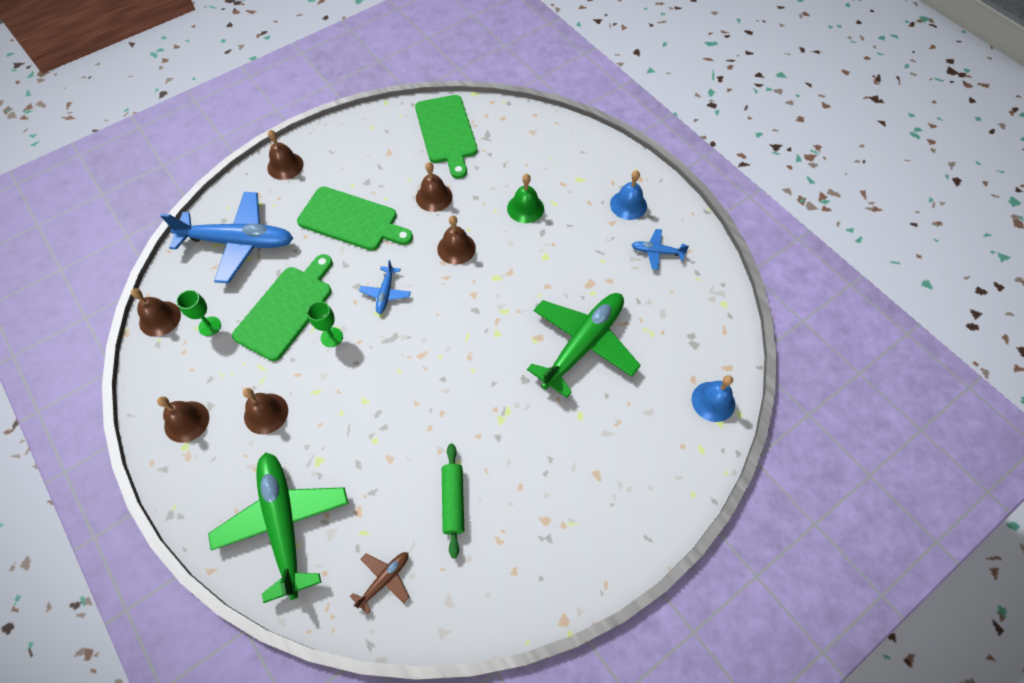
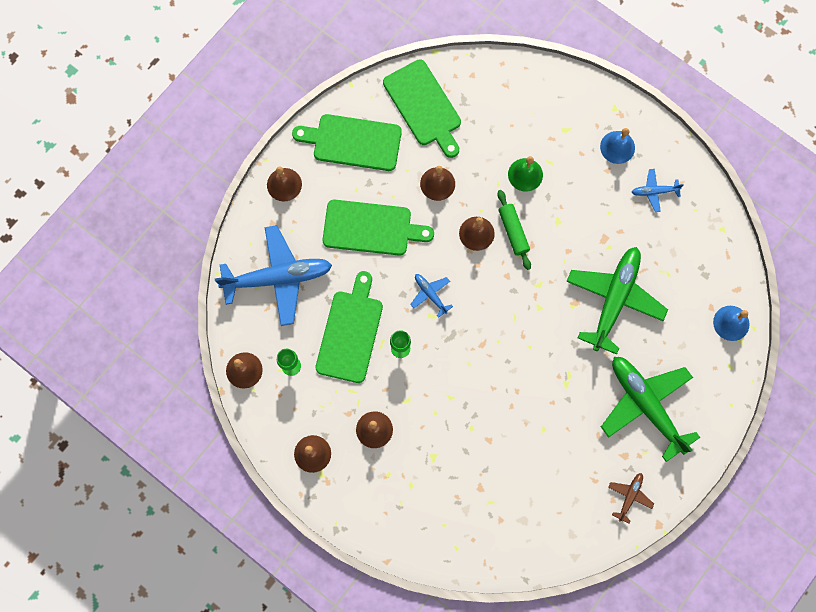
camera: 15 degrees left, 15 degrees up
(284, 524) = (427, 512): green plane -> green plane (646, 405)
(367, 146) = (353, 142): none -> green cutting board
(384, 580) = (519, 532): brown plane -> brown plane (629, 496)
(386, 293) = (430, 294): blue plane -> blue plane turned 150 degrees clockwise
(453, 501) = (550, 460): green rolling pin -> green rolling pin (513, 231)

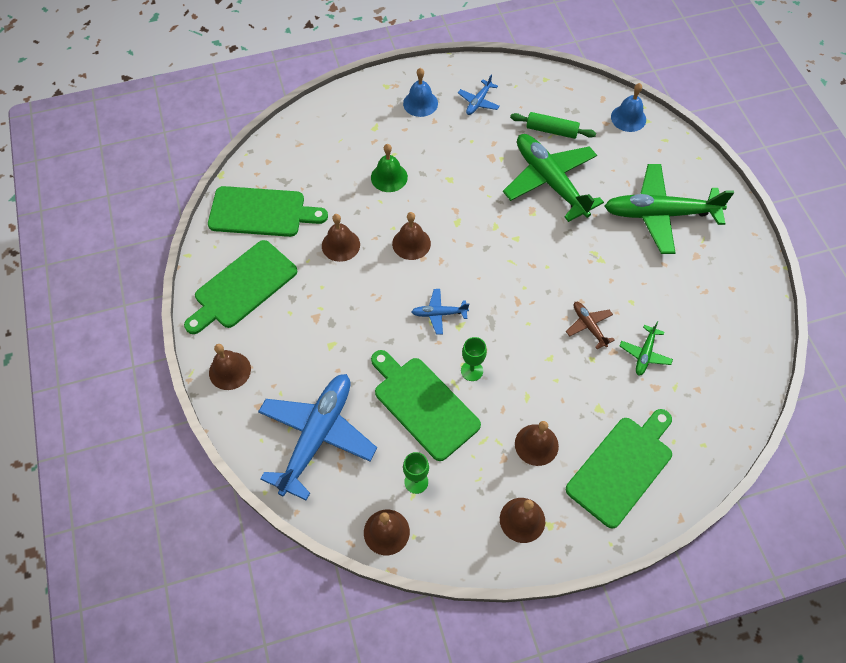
camera: 55 degrees left, 15 degrees down
(371, 228) = (336, 323): green cutting board -> green cutting board (622, 467)
(503, 464) = (644, 354): none -> green plane
(513, 231) = (432, 216): green rolling pin -> green rolling pin (551, 130)
(629, 496) = (736, 274): brown plane -> brown plane (589, 326)

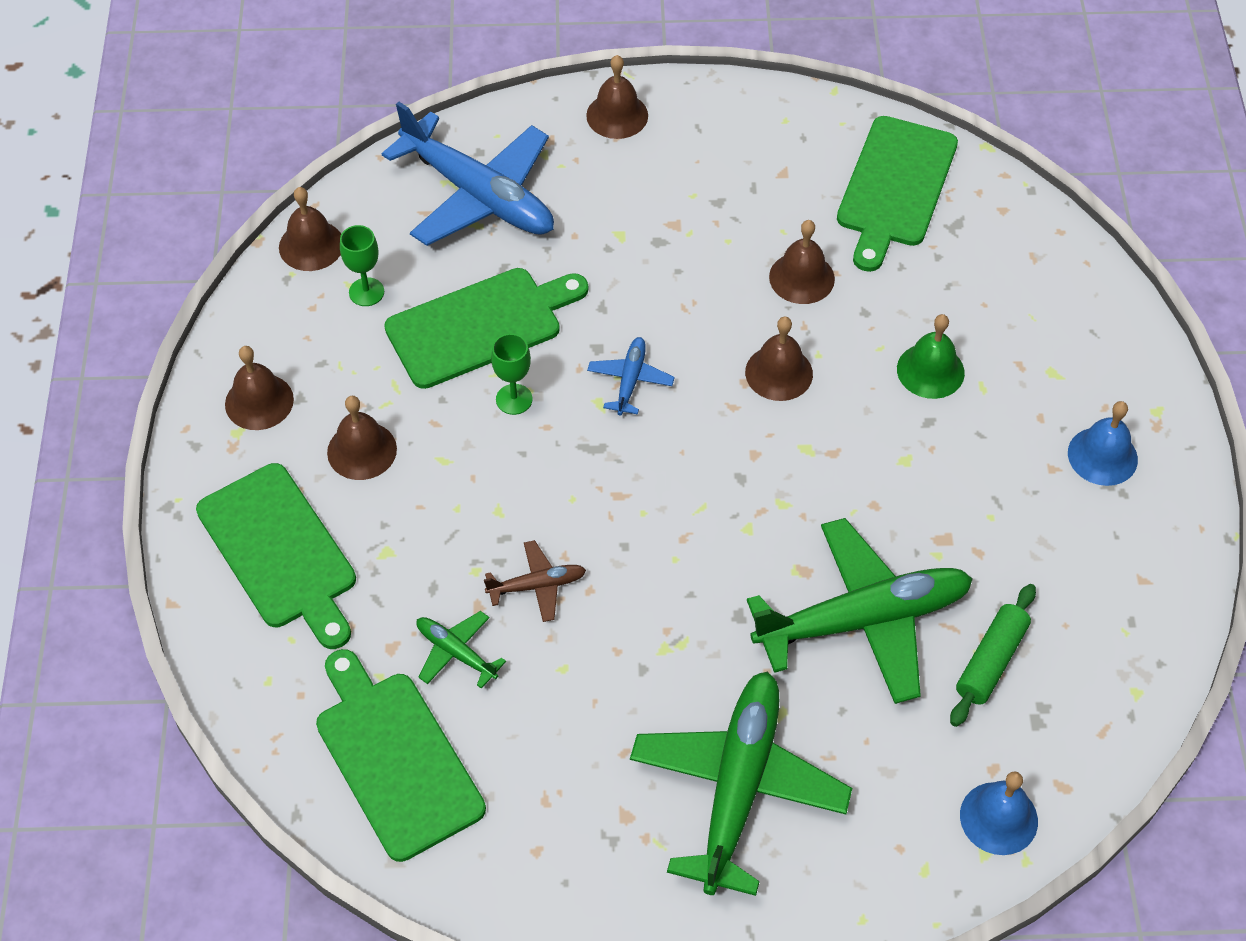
camera: 105 degrees right, 5 degrees down
(242, 287) = (756, 146): green cutting board -> green cutting board (395, 758)
(478, 102) = (1090, 553): blue plane -> none

